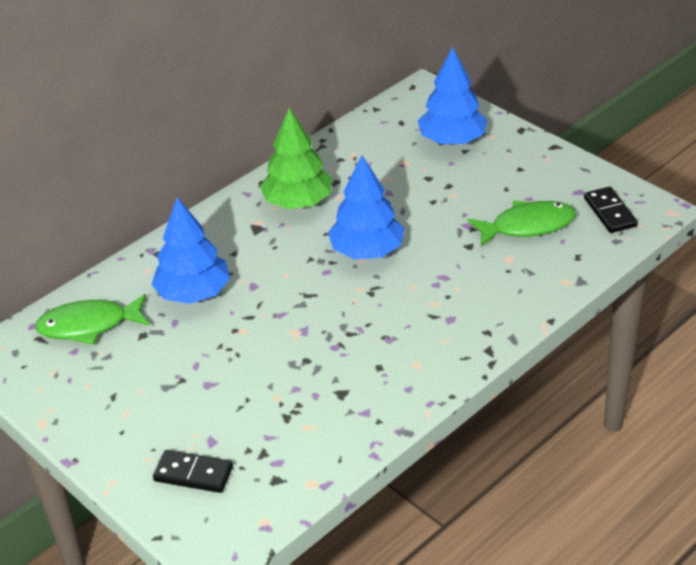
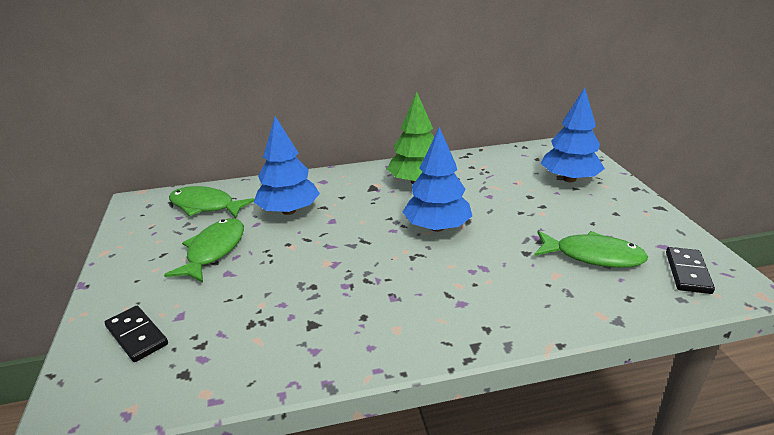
camera: 30 degrees right, 10 degrees down
(165, 369) = (214, 251): none -> green fish

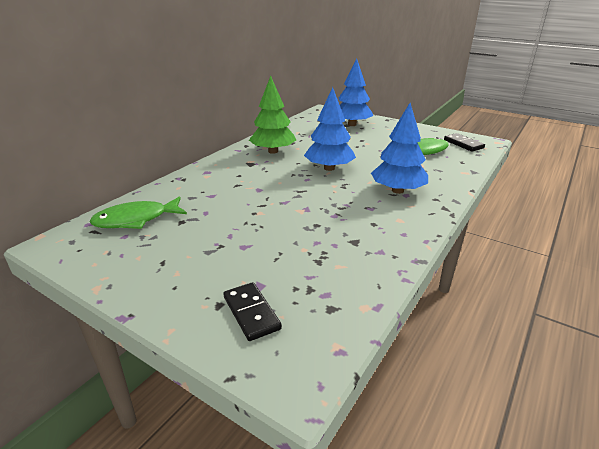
camera: 45 degrees left, 0 degrees up
(137, 335) = (251, 313): black domino -> black domino turned 60 degrees clockwise
(214, 251) = (205, 240): green fish -> none
(289, 211) = (216, 196): blue tree -> blue tree (397, 190)

